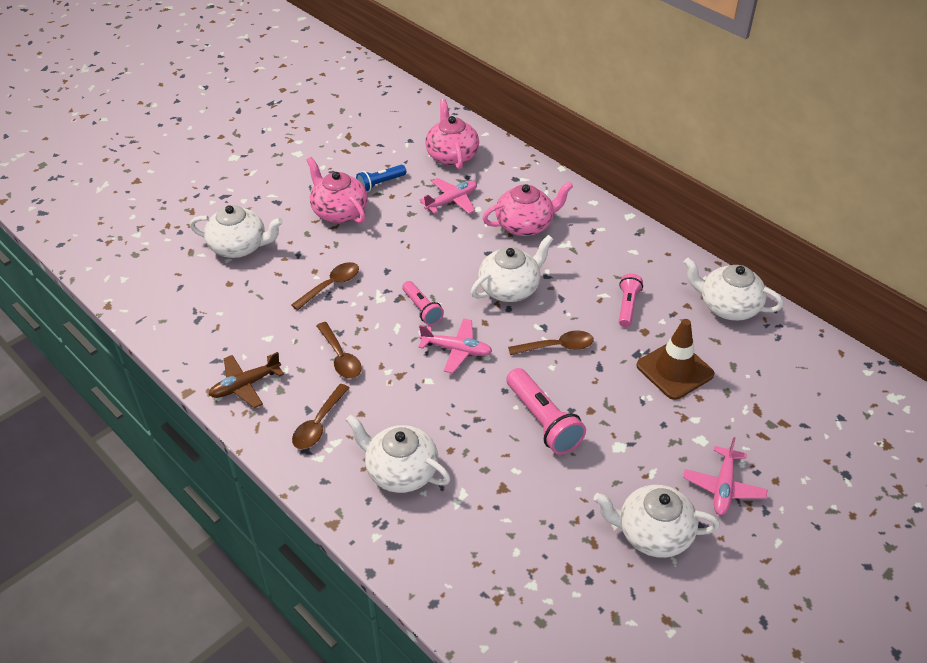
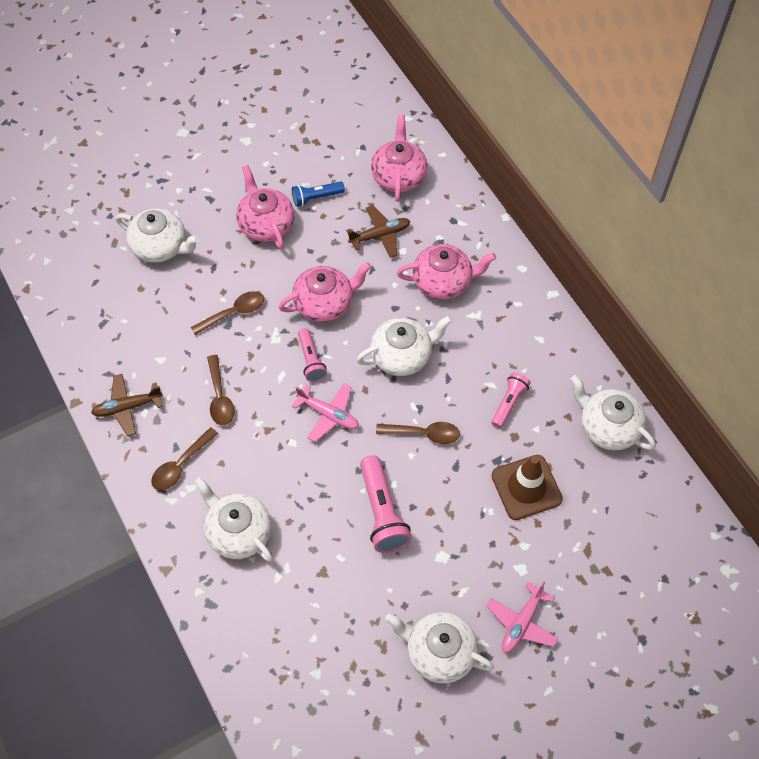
camera: 15 degrees right, 15 degrees up
(418, 261) = (324, 303): none -> pink teapot
(451, 201) = (380, 235): pink plane -> brown plane

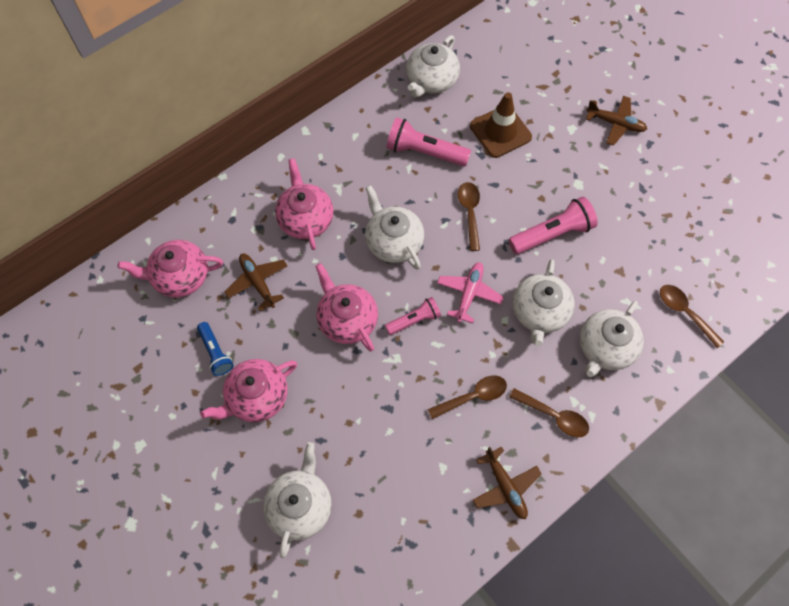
camera: 100 degrees left, 5 degrees up
(234, 313) = (373, 405): brown spoon -> brown spoon (684, 312)
(439, 652) = (657, 175): white teapot -> white teapot (539, 312)
(509, 403) = (424, 152): pink flashlight -> pink flashlight, size x1.62
(521, 623) = (615, 123): pink plane -> brown plane

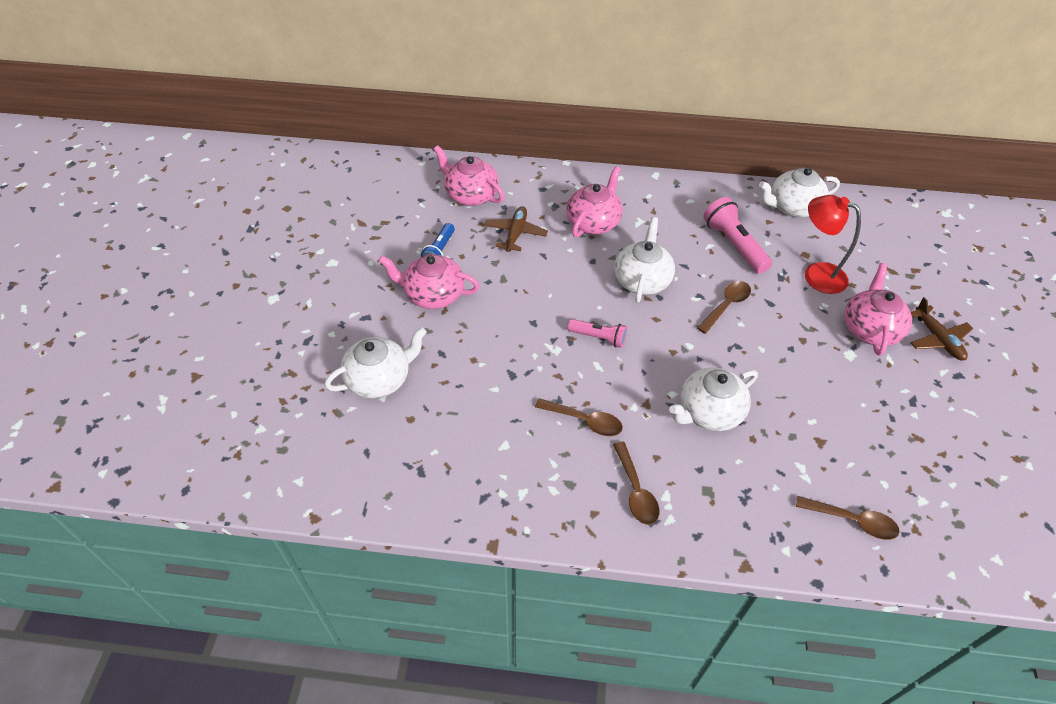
camera: 45 degrees right, 15 degrees down
(347, 320) = (549, 299): pink teapot -> pink teapot (870, 329)
(469, 294) = (663, 354): pink plane -> none
(500, 131) = (816, 274): brown traffic cone -> red lamp
(505, 486) = (536, 501): brown plane -> none
(552, 234) = (784, 370): pink flashlight -> none
(605, 348) = (740, 483): white teapot -> none
(684, 312) = (852, 521): brown spoon -> brown spoon turned 105 degrees clockwise

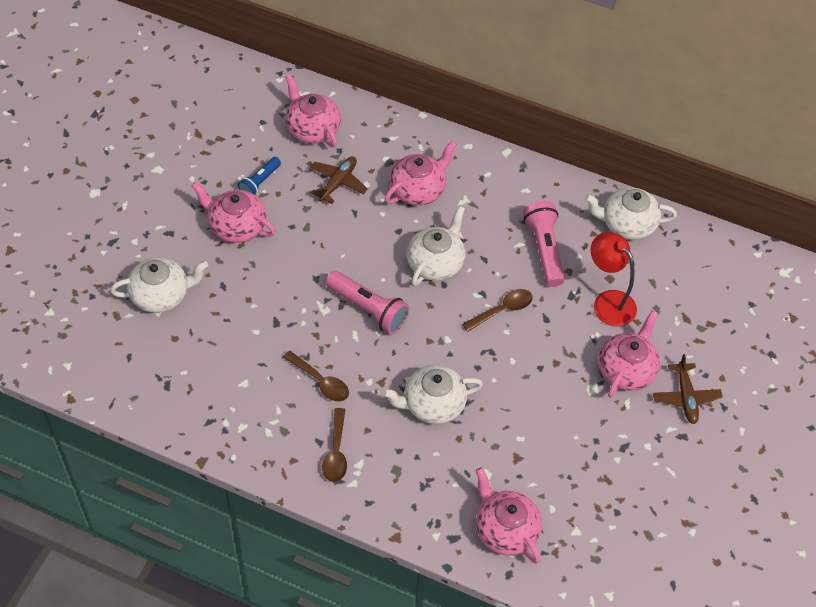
camera: 15 degrees right, 5 degrees up
(598, 338) = (368, 309): pink flashlight -> pink flashlight, size x1.62
(852, 521) = (505, 530): brown spoon -> pink teapot

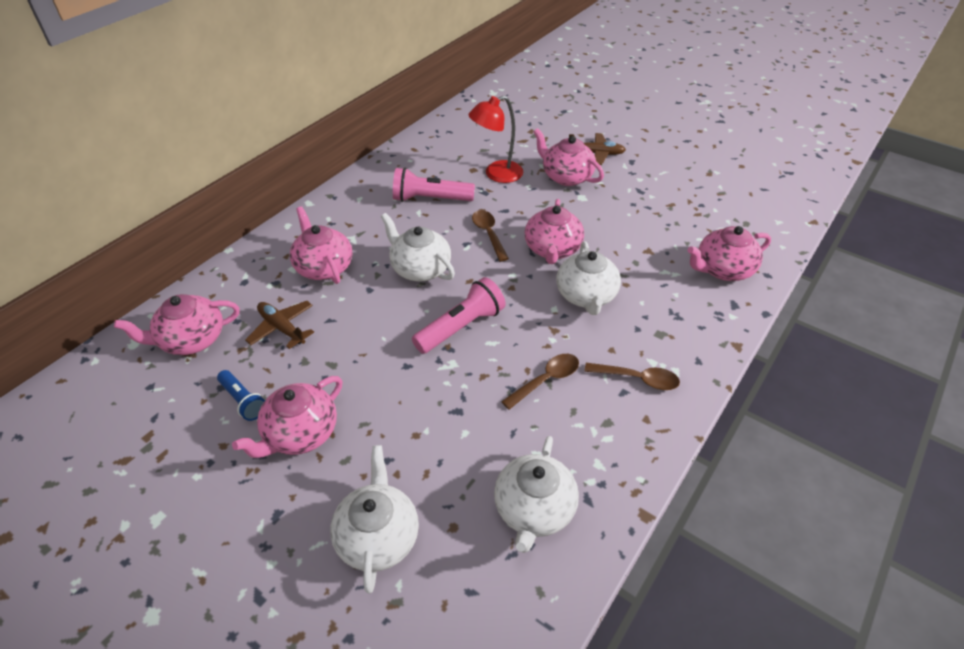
camera: 75 degrees left, 10 degrees down
(494, 369) = (552, 249): none -> pink teapot
(627, 224) = (421, 151): white teapot -> white teapot (534, 509)

